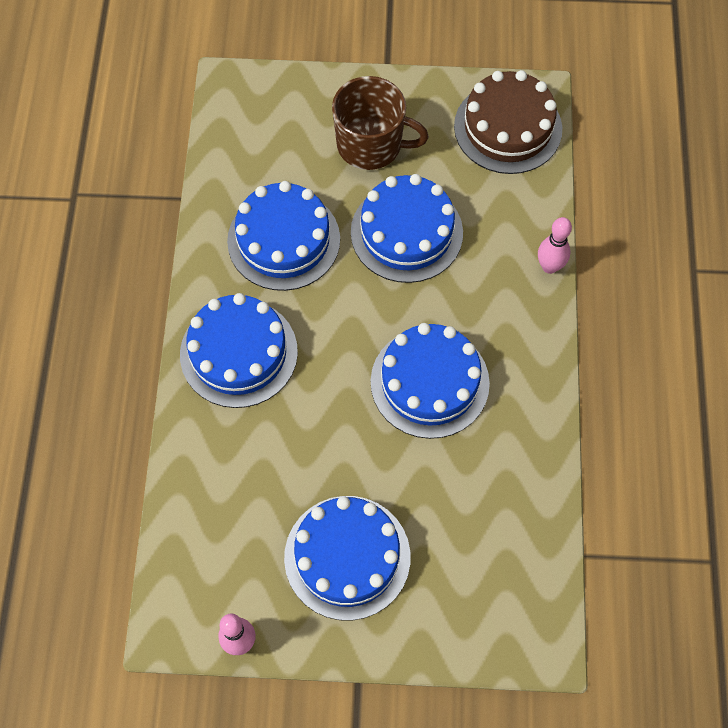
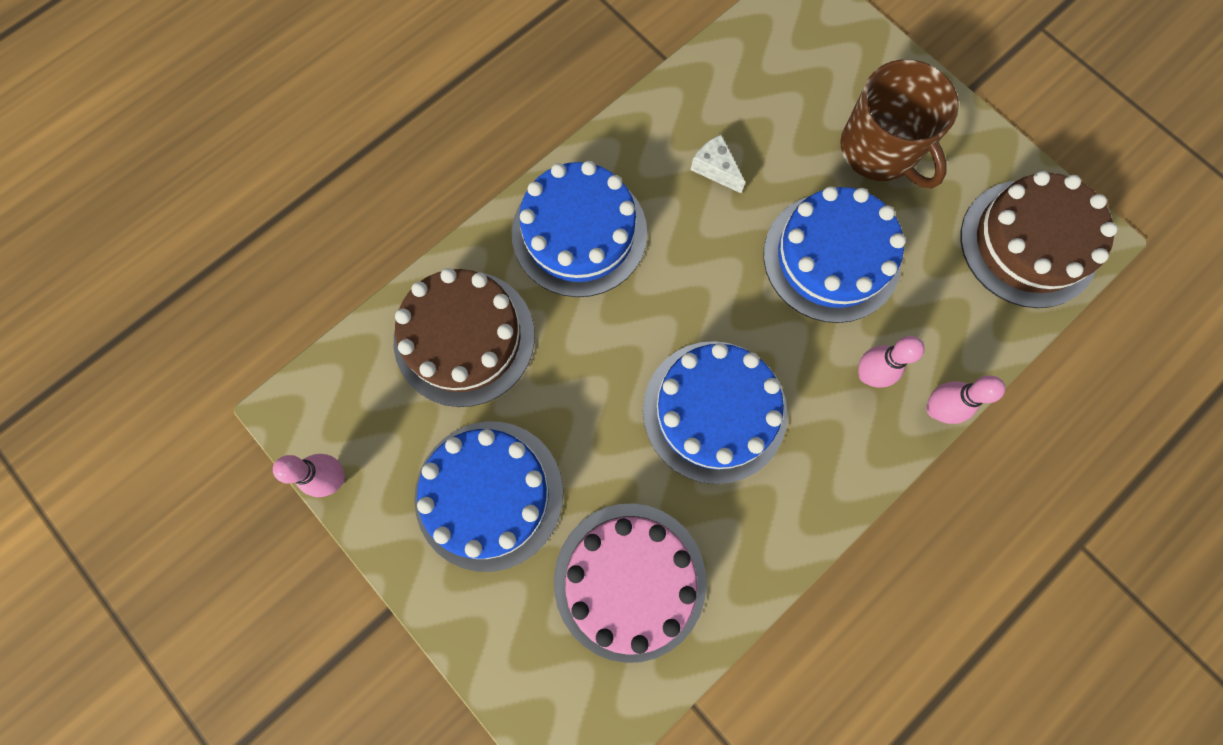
camera: 45 degrees right, 10 degrees up
(232, 481) = (464, 338): none -> brown cake
(283, 240) = (715, 169): blue cake -> white cheese
(480, 523) = (630, 580): none -> pink cake
(494, 281) = (867, 374): none -> pink bowling pin

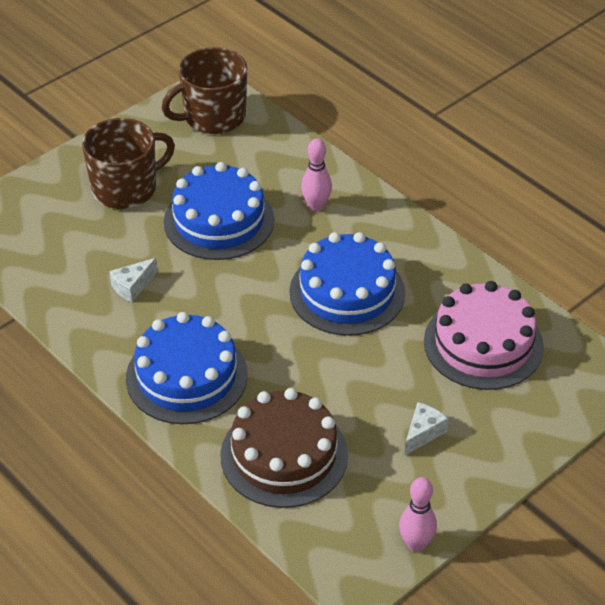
camera: 90 degrees left, 30 degrees down
(489, 495) = (423, 433): blue cake -> white cheese
(935, 409) = (342, 173): pink bowling pin -> none
(1028, 243) = (213, 117): brown cake -> brown mug

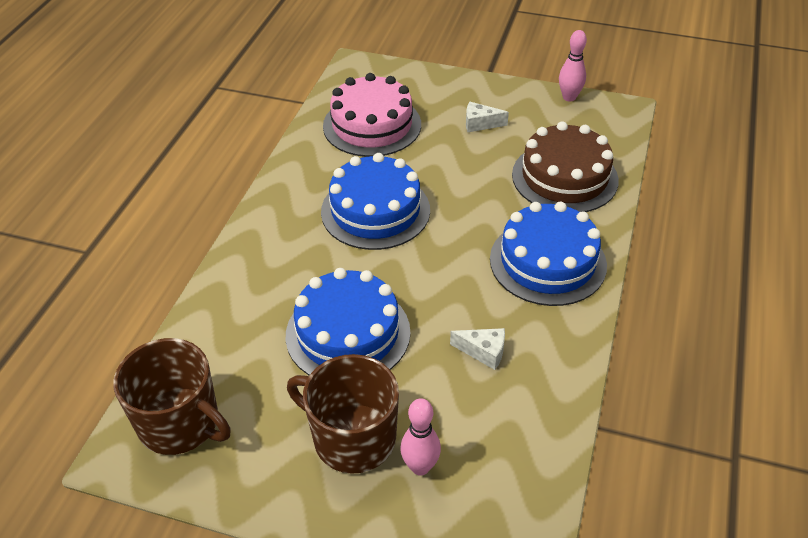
camera: 120 degrees left, 0 degrees up
(316, 206) = (279, 273): pink bowling pin -> pink bowling pin (420, 467)

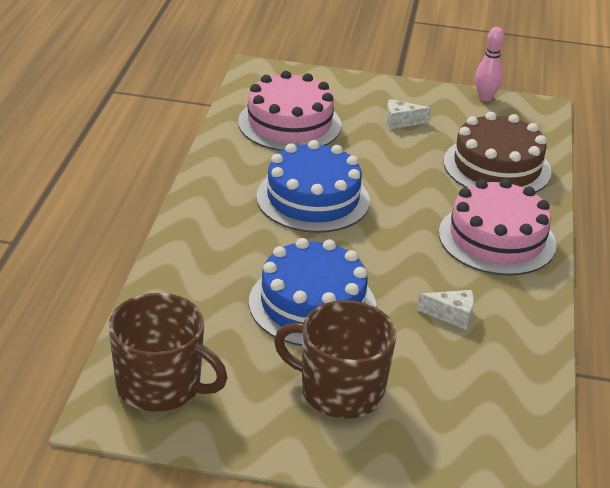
camera: 10 degrees left, 10 degrees down
(420, 467) = (413, 411): pink bowling pin -> none
(547, 262) = (497, 239): blue cake -> pink cake

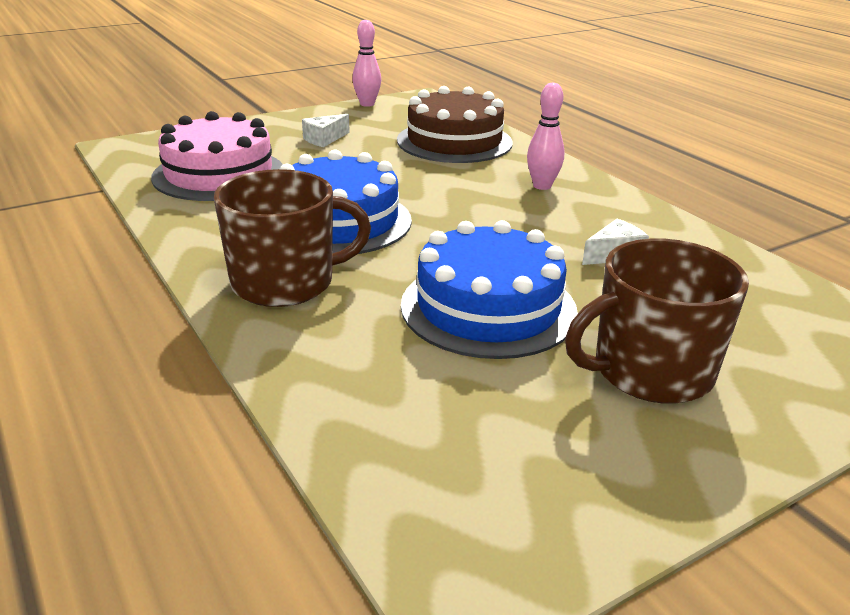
camera: 40 degrees left, 5 degrees down
(161, 386) = (473, 493): brown mug -> brown mug (285, 283)
(497, 239) = (542, 186): pink cake -> pink bowling pin

